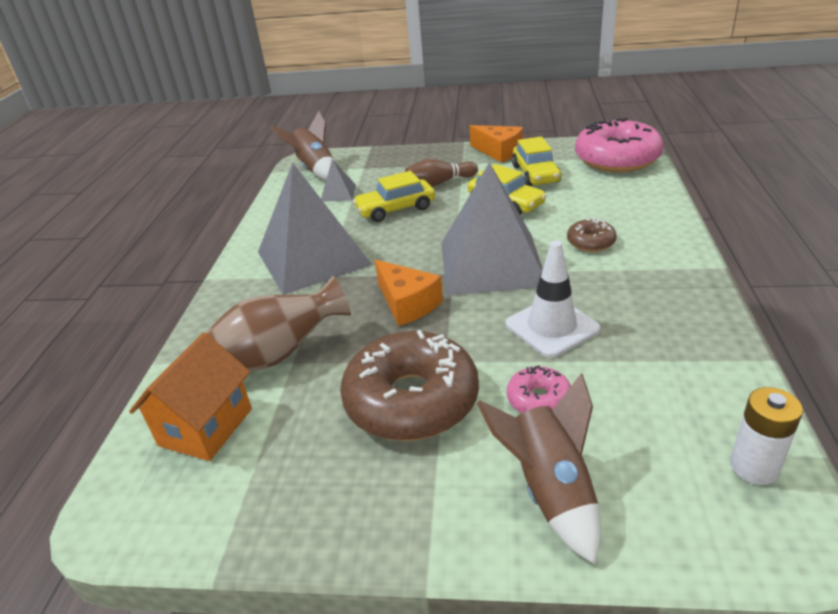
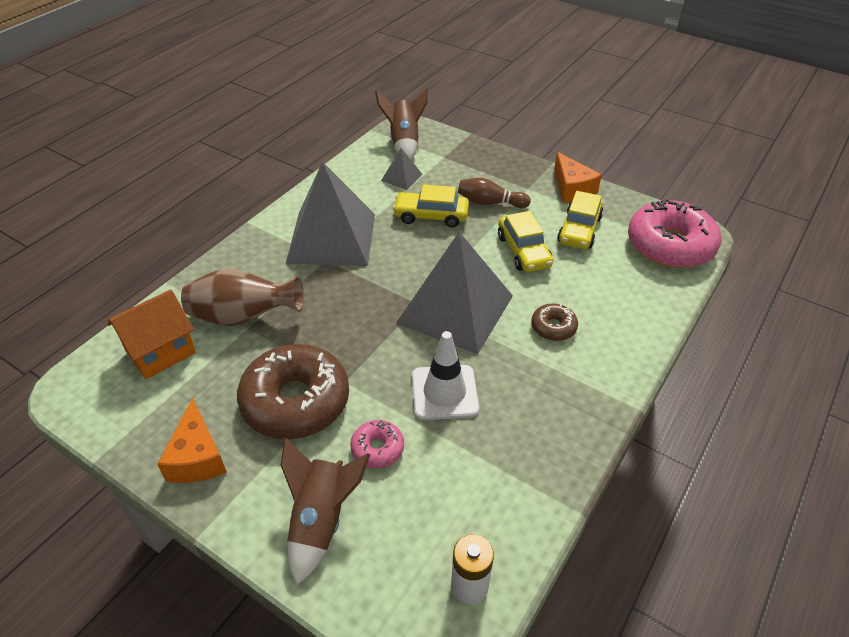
camera: 25 degrees right, 10 degrees up
(407, 304) = (361, 316): orange cheese -> orange cheese (197, 457)

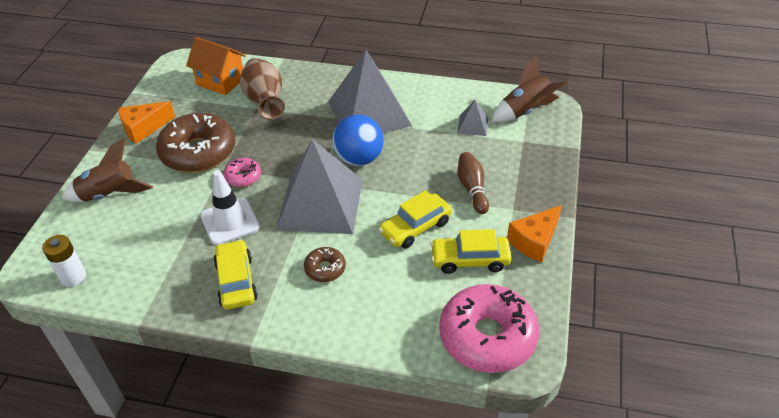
camera: 70 degrees right, 0 degrees up
(377, 449) = (170, 202): pink donut -> pink donut (243, 177)
(402, 263) = (359, 159): none -> blue ball
(431, 216) = (430, 158): yellow car -> yellow car (236, 281)

